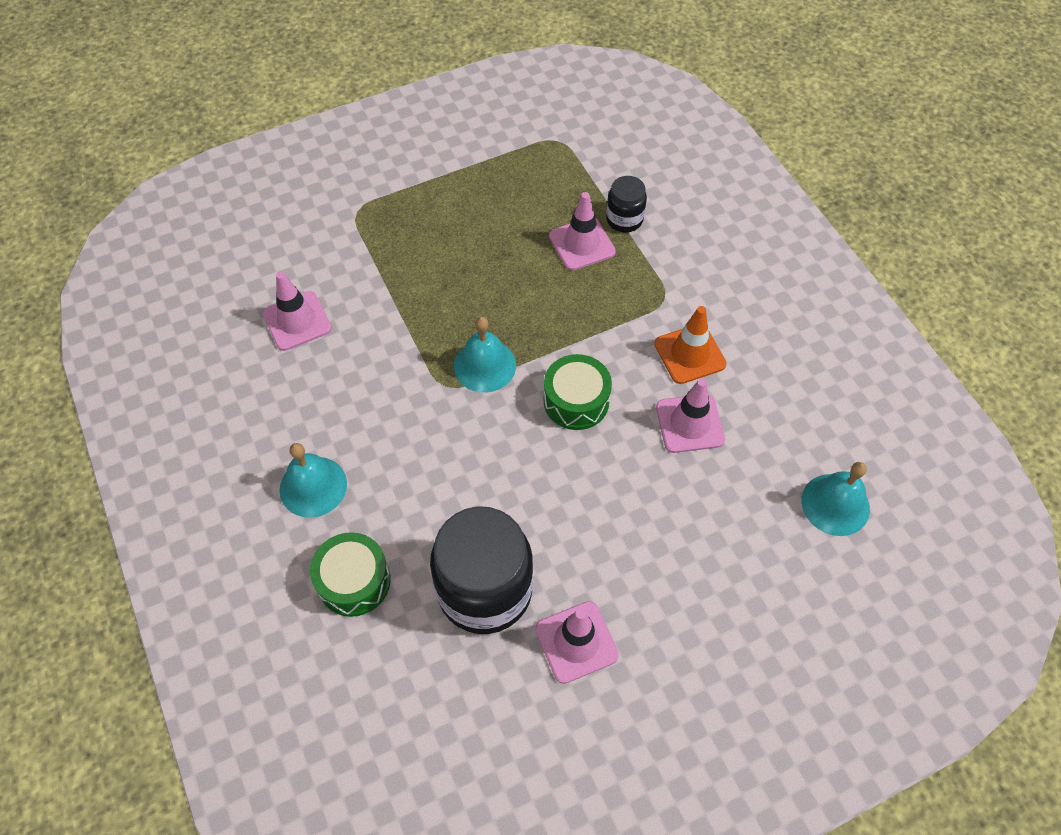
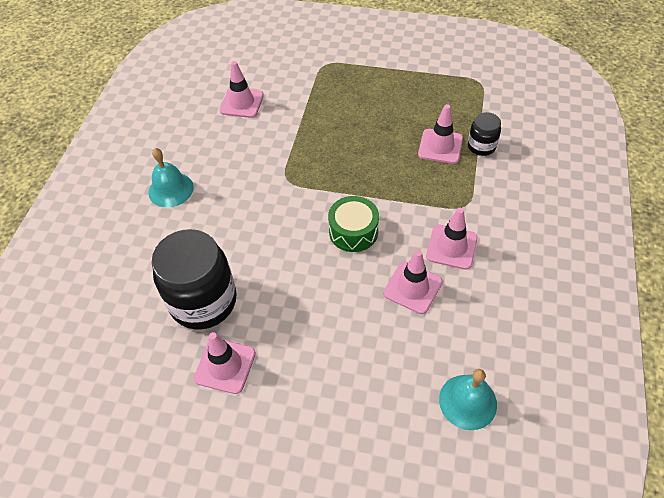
camera: 40 degrees right, 5 degrees down
(354, 581) = (144, 250): green drum -> none
(485, 365) = (318, 181): turquoise bell -> none
(689, 354) = (451, 247): orange traffic cone -> pink traffic cone

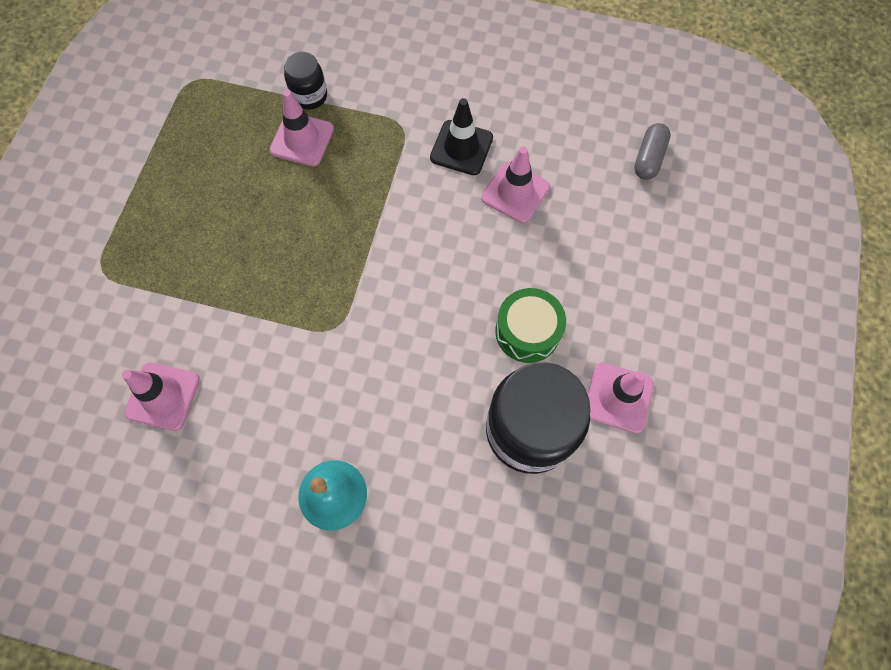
camera: 90 degrees left, 15 degrees up
(353, 231) = (431, 249): green drum -> green drum (527, 331)
(451, 247) = (461, 148): pink traffic cone -> black traffic cone
(467, 401) = (648, 158): turquoise bell -> grey capsule

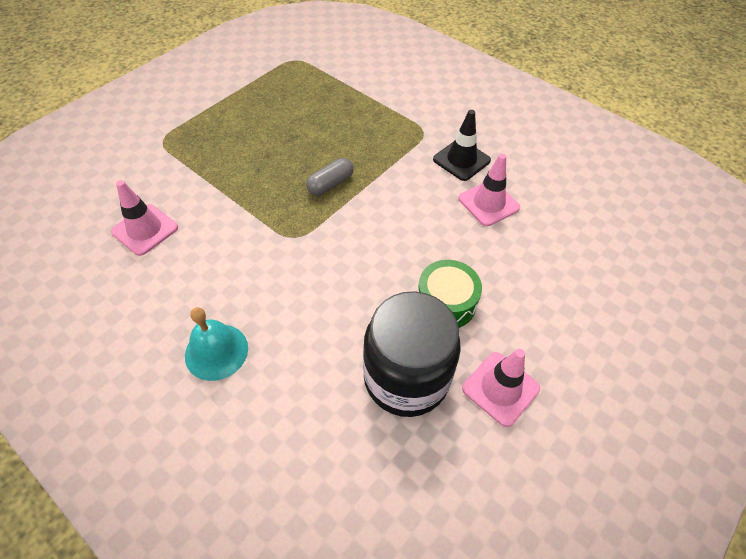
camera: 25 degrees right, 15 degrees down
(302, 139) = (346, 115): pink traffic cone -> none
(309, 96) = (368, 93): black jar -> none
(648, 158) = (616, 221): grey capsule -> grey capsule (330, 184)

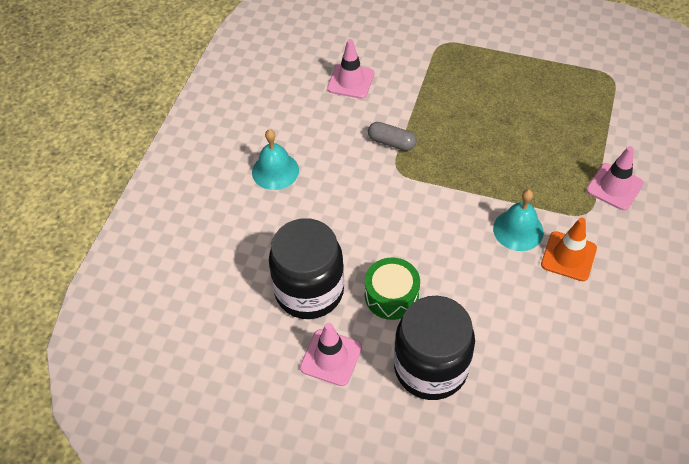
camera: 70 degrees right, 0 degrees up
(330, 184) = (469, 169): grey capsule -> grey capsule (391, 142)
(417, 179) = (518, 230): none -> turquoise bell
(461, 160) = (568, 256): black traffic cone -> orange traffic cone
(488, 203) = (525, 295): pink traffic cone -> pink traffic cone (614, 187)
(541, 303) = (430, 368): none -> black jar

